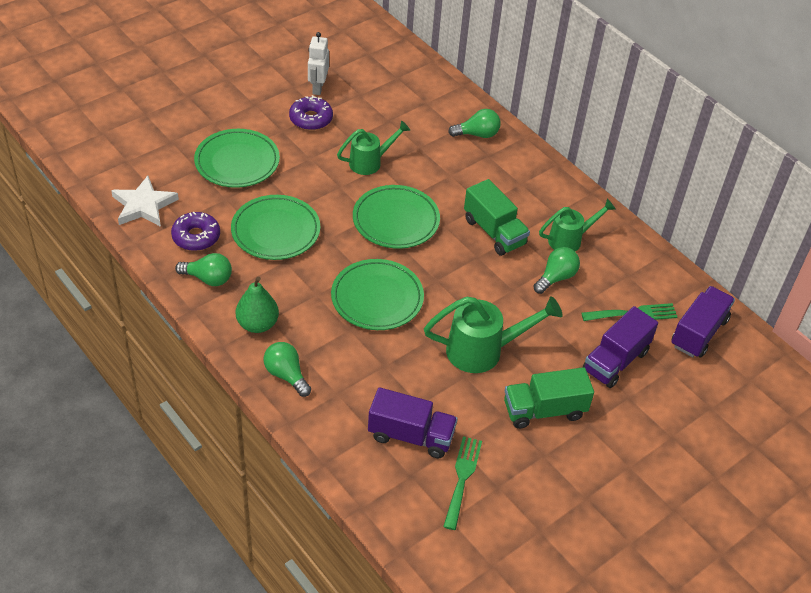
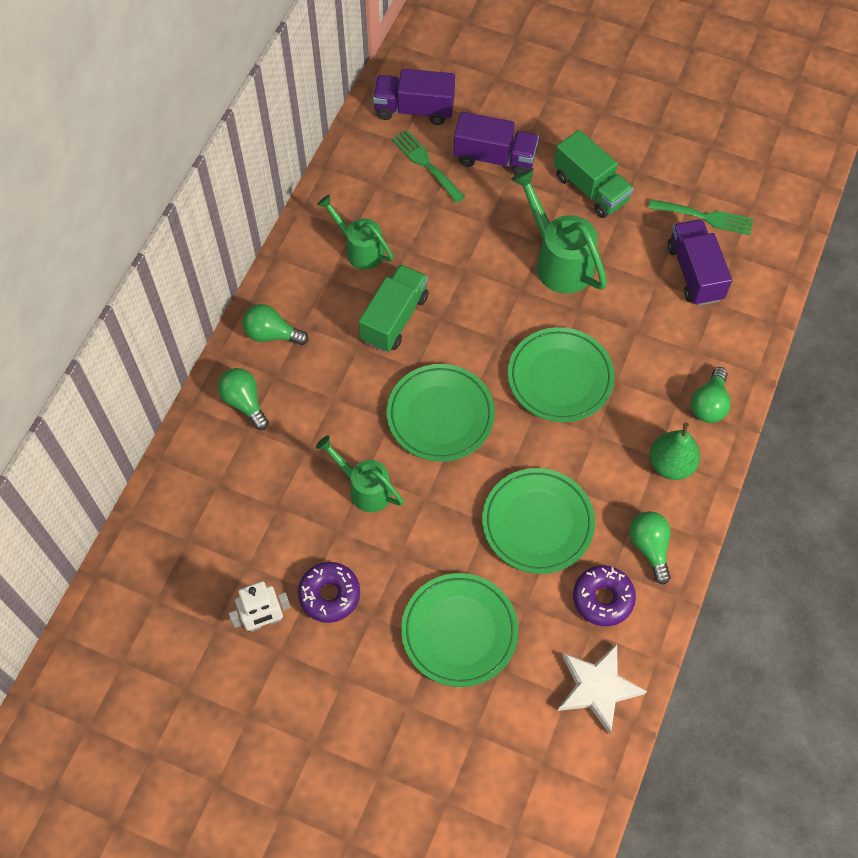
camera: 115 degrees left, 15 degrees up
(462, 478) = (706, 217): green fork -> green fork turned 150 degrees counterclockwise
(556, 277) = (422, 241): green light bulb -> green light bulb (272, 334)

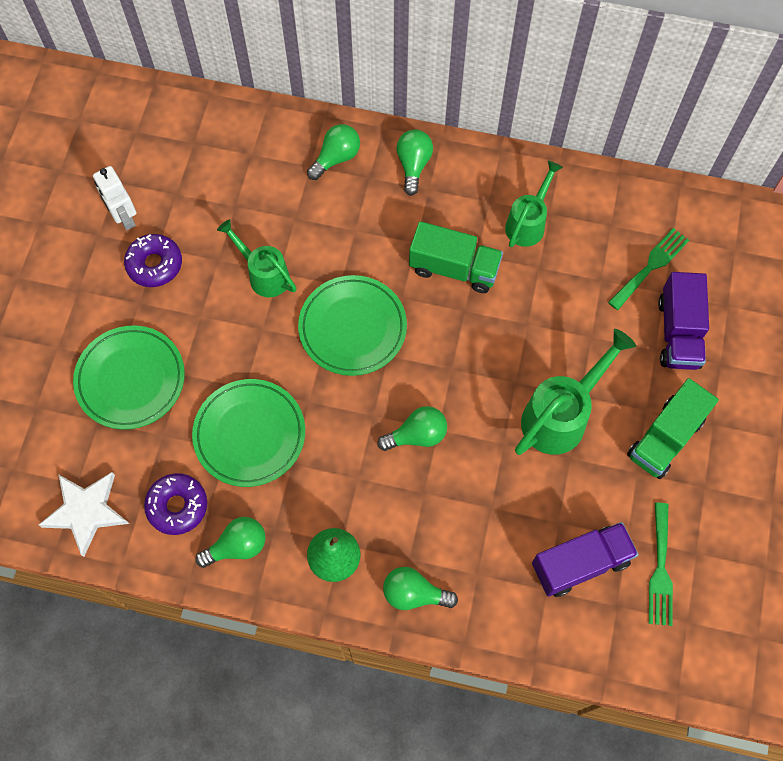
camera: 80 degrees right, 5 degrees up
(365, 488) = (264, 274): green watering can -> green watering can turned 75 degrees counterclockwise
(414, 109) = (719, 243): purple truck -> none
(560, 378) = (417, 435): green plate -> green light bulb

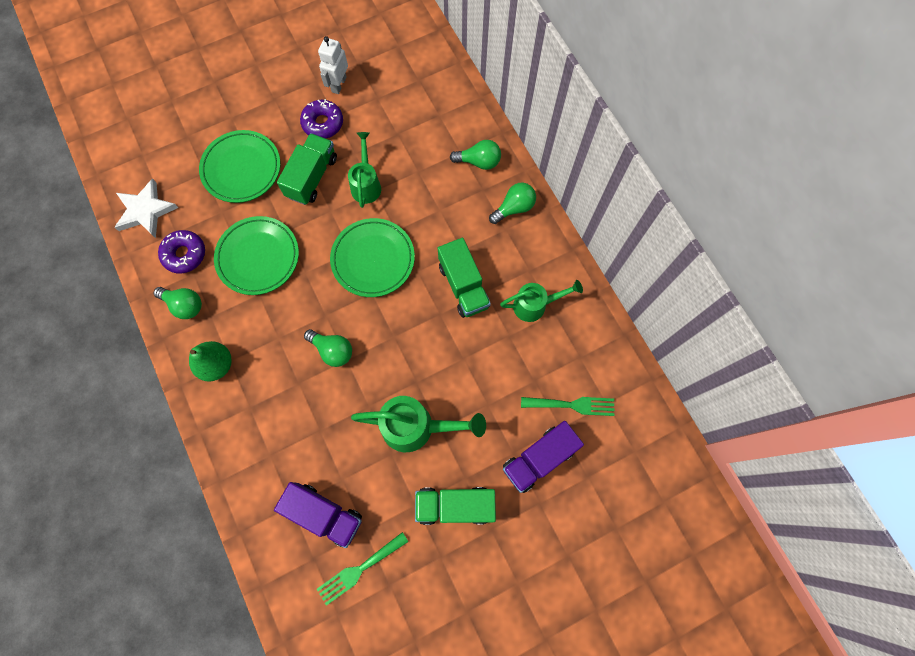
camera: 50 degrees right, 5 degrees up
(207, 319) = (312, 177): none -> green truck
(414, 594) = (229, 427): green light bulb -> none

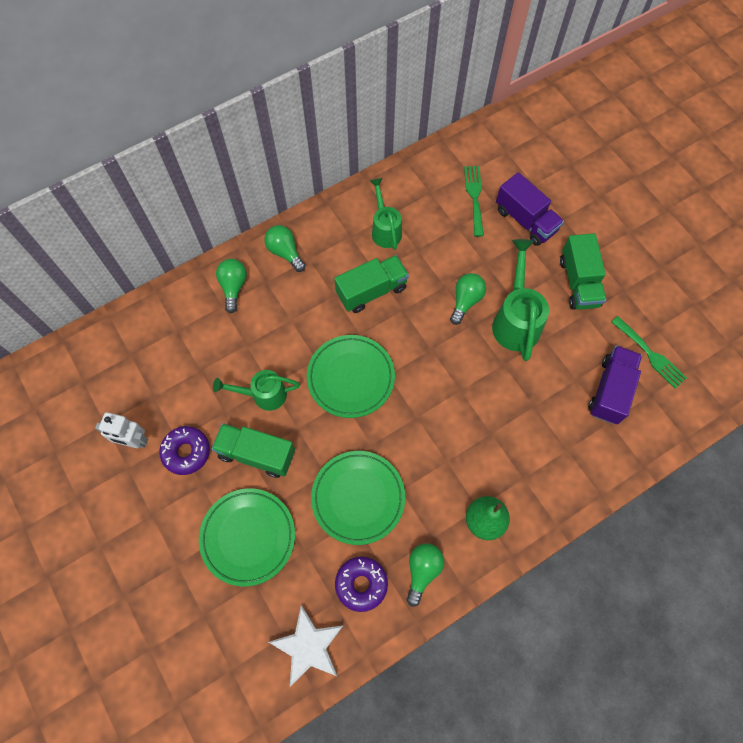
camera: 95 degrees left, 5 degrees down
(332, 350) = (453, 404): green light bulb -> green light bulb (465, 301)

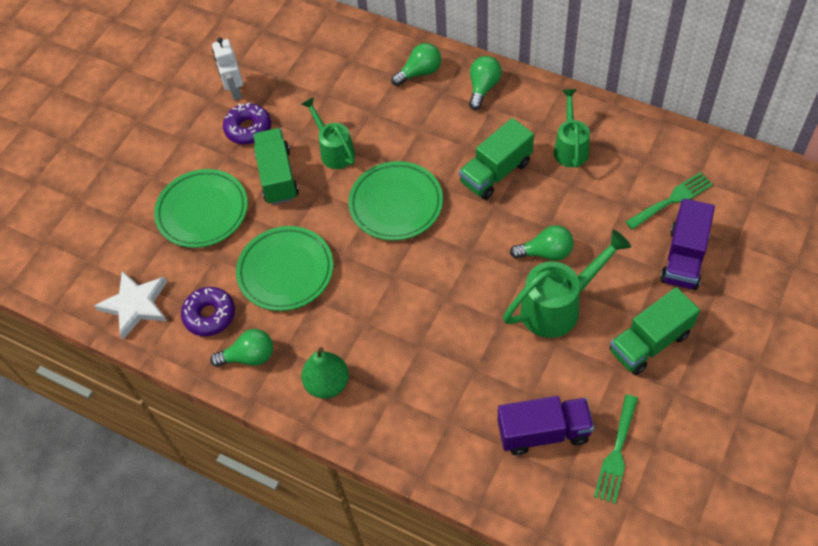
camera: 65 degrees right, 10 degrees down
(371, 291) = (496, 172): green truck -> green truck turned 105 degrees clockwise
(385, 230) = (570, 147): green watering can -> green watering can turned 45 degrees counterclockwise

